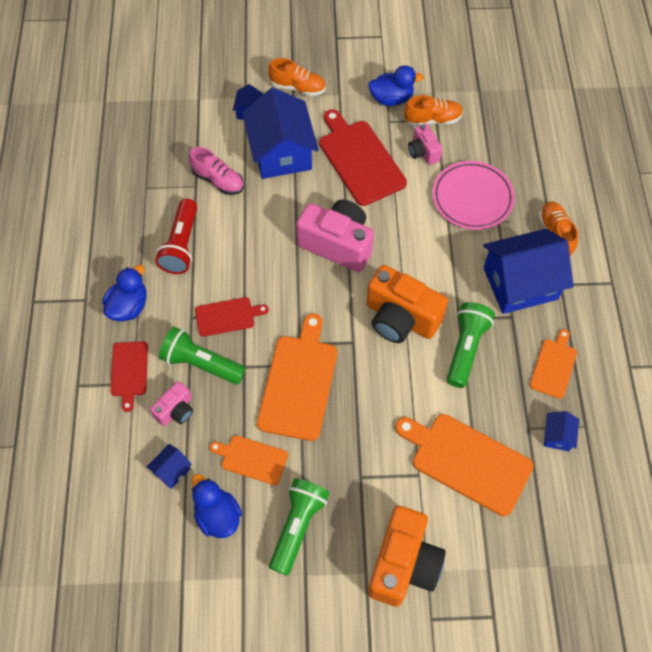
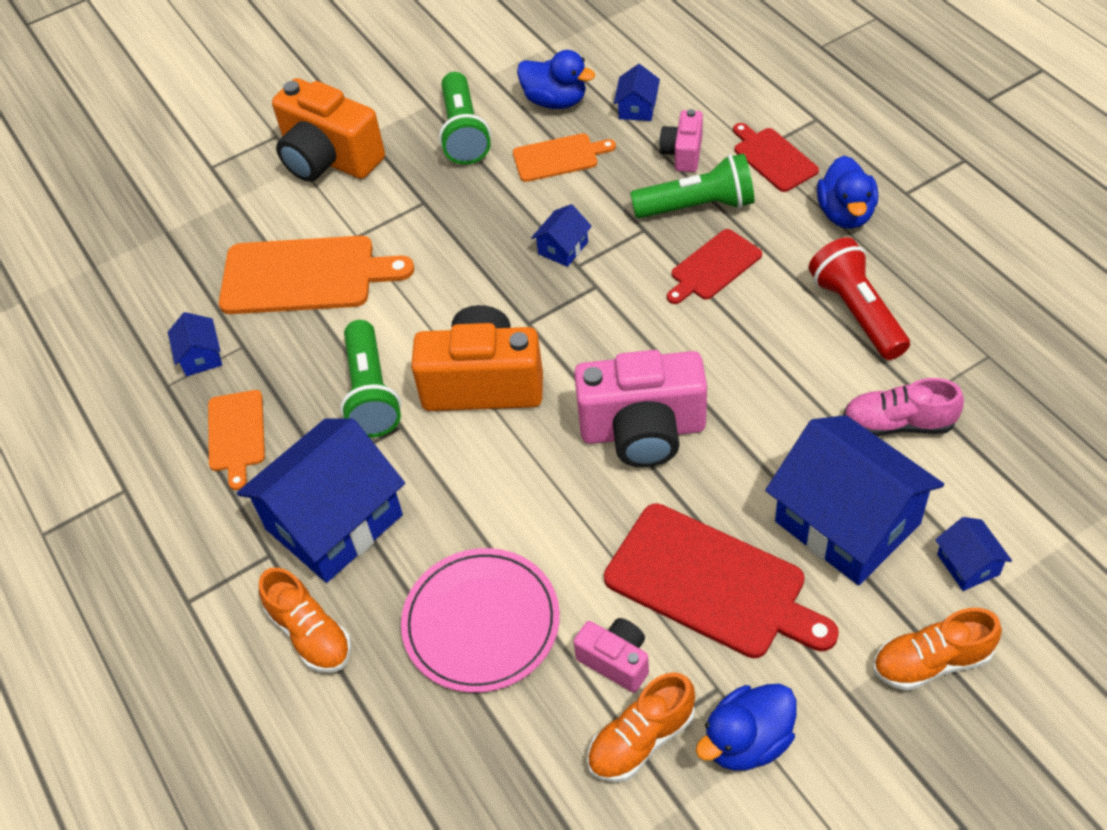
camera: 155 degrees right, 10 degrees down
(299, 382) = (563, 248): orange cutting board -> blue house
(403, 564) = (329, 159): orange camera -> orange camera turned 45 degrees counterclockwise

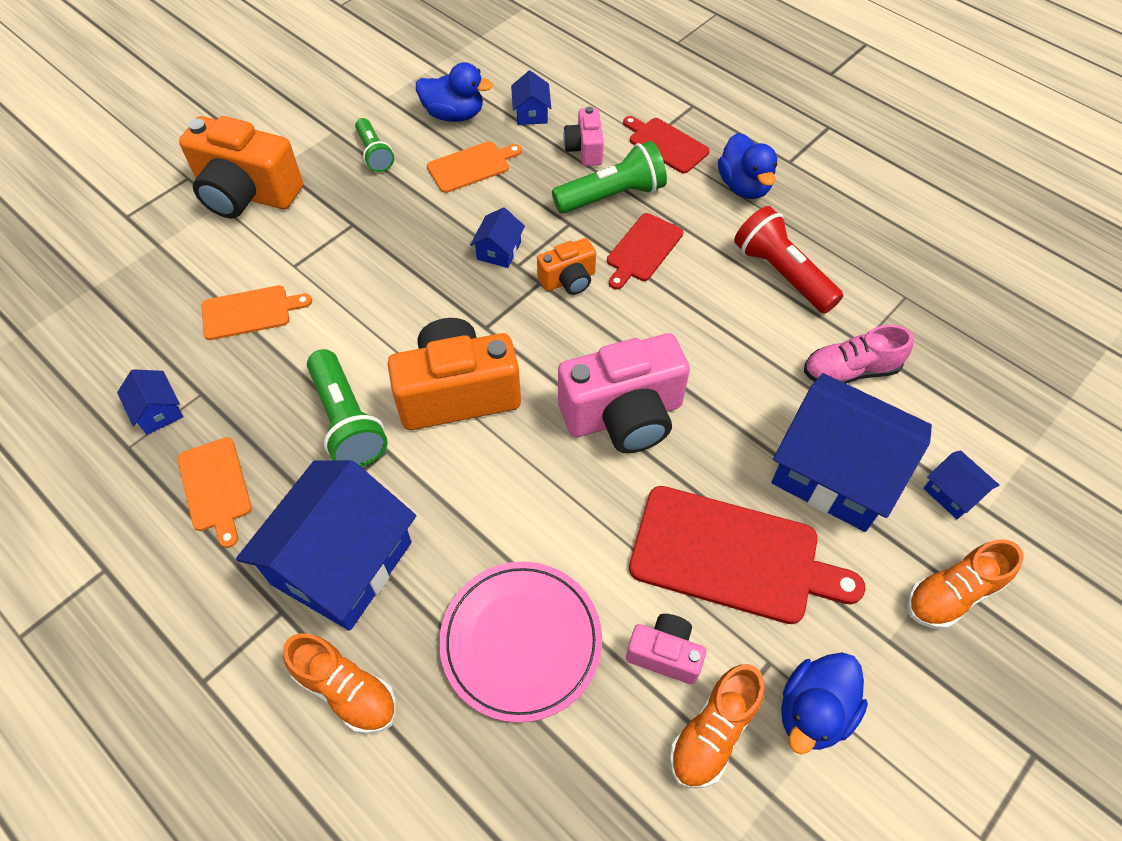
camera: 20 degrees left, 5 degrees up
(305, 276) = (250, 312): orange cutting board -> orange cutting board, size x0.56
(463, 132) = (374, 153): green flashlight -> green flashlight, size x0.62
(626, 287) = (568, 280): none -> orange camera

